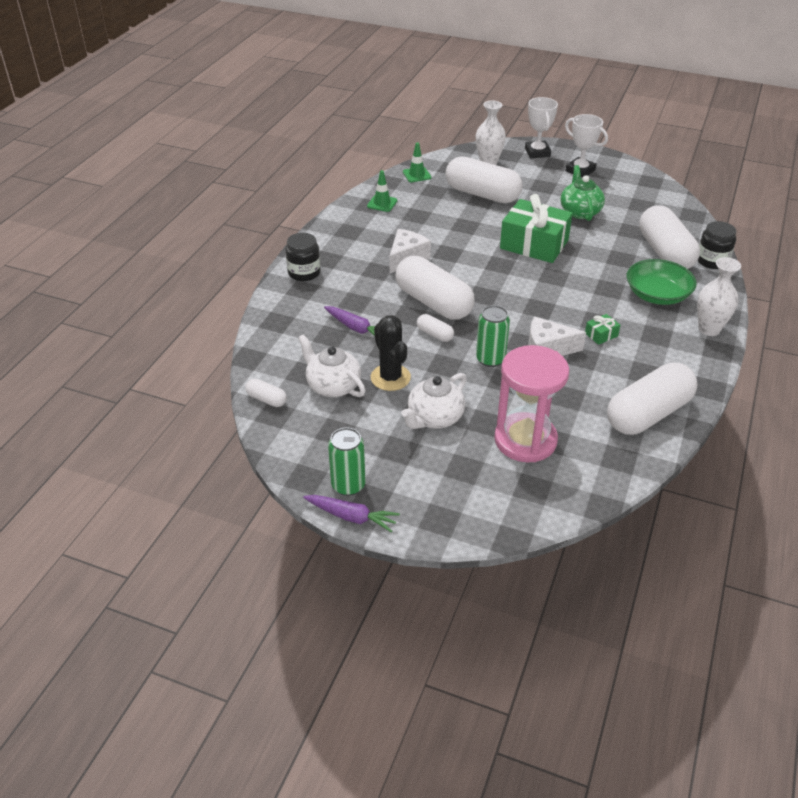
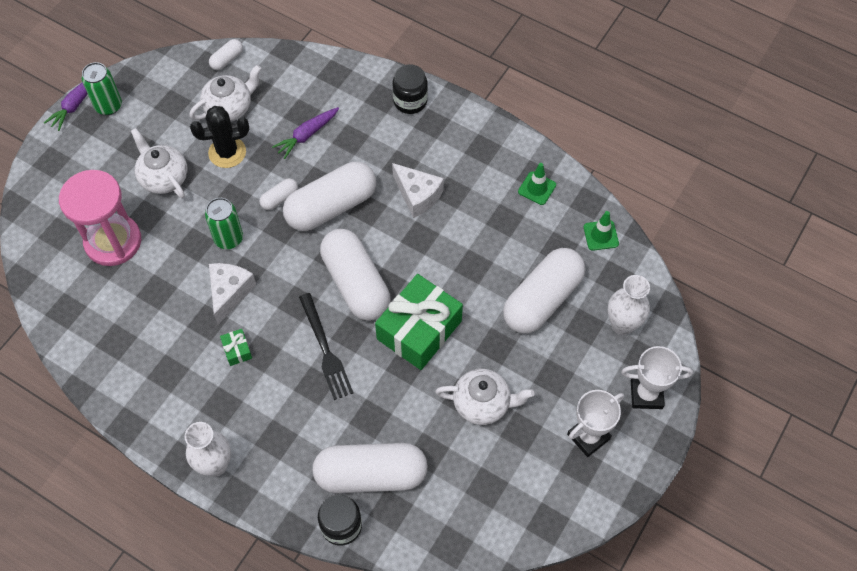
camera: 100 degrees right, 20 degrees up
(575, 287) = (325, 349): none -> black fork
(580, 212) = (482, 403): green teapot -> white teapot
(648, 414) = (110, 354): white capsule -> white capsule (356, 283)
(657, 295) = (290, 433): green bowl -> none

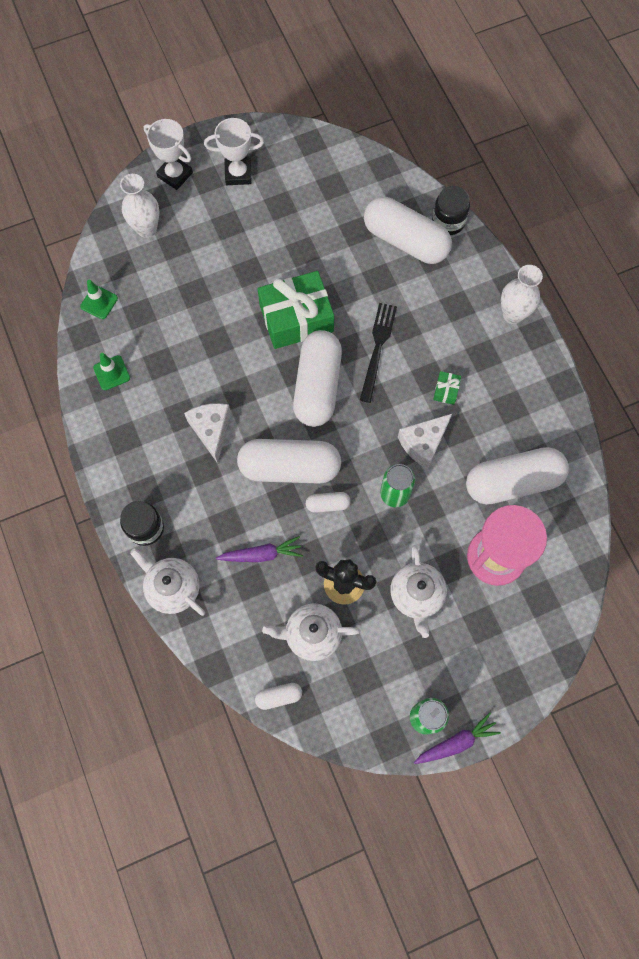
camera: 145 degrees left, 10 degrees up
(482, 403) = (292, 238): white teapot -> white teapot (173, 588)
(542, 299) = (187, 282): white capsule -> white capsule (512, 482)

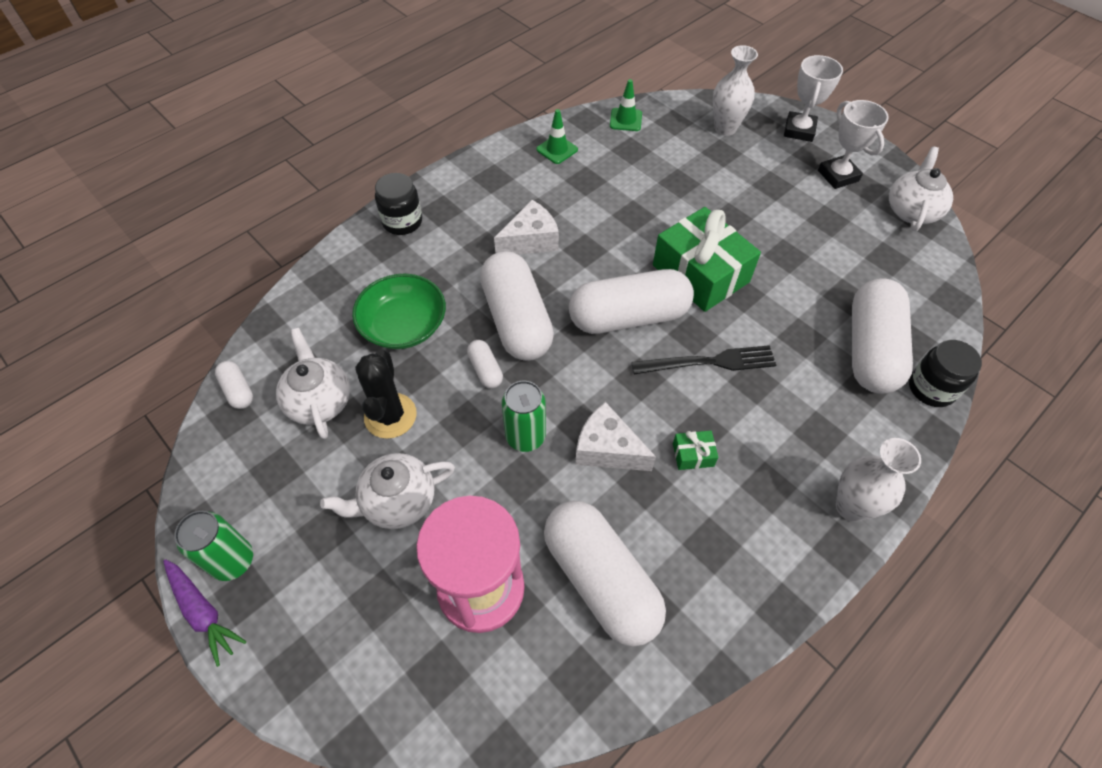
camera: 70 degrees right, 15 degrees down
(173, 588) = (344, 261): white teapot -> white teapot (911, 211)
(261, 554) = (403, 325): purple carrot -> green bowl

